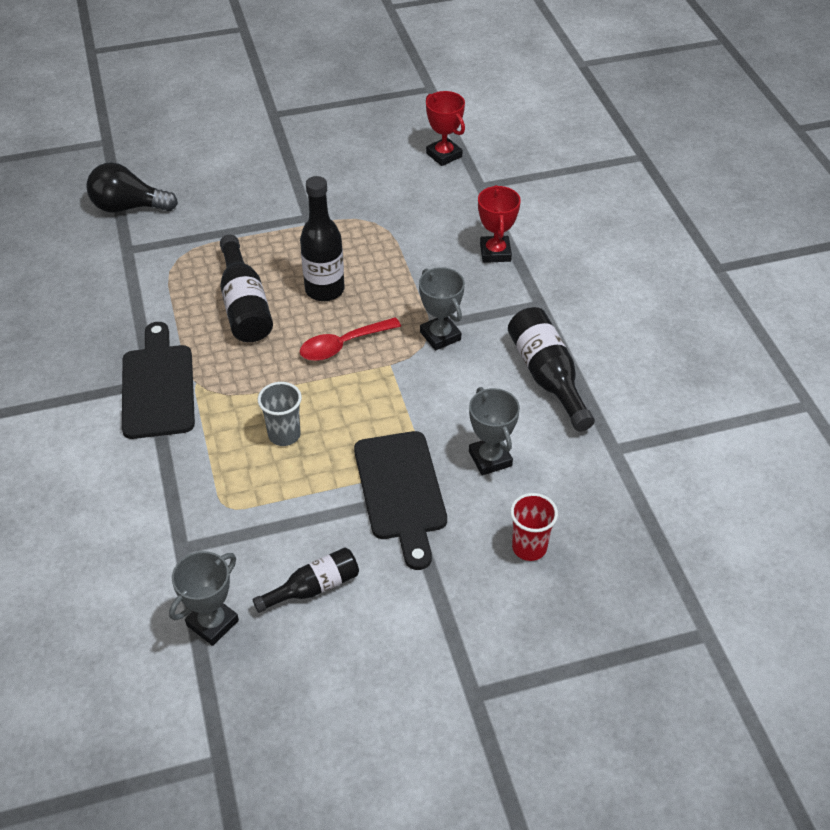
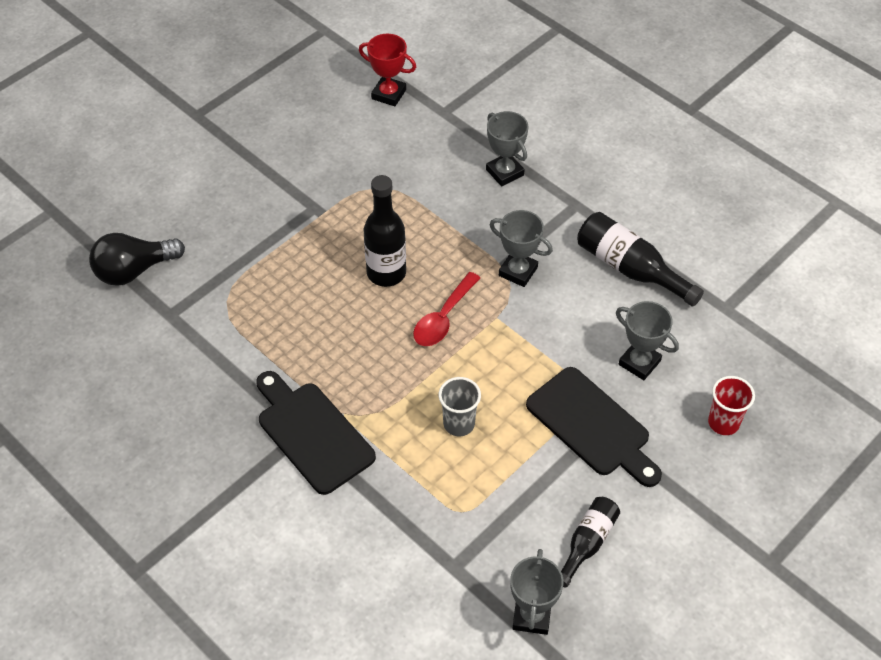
camera: 30 degrees left, 5 degrees up
(244, 305) = (326, 320): black bottle -> none
(495, 252) = (504, 172): red trophy -> grey trophy

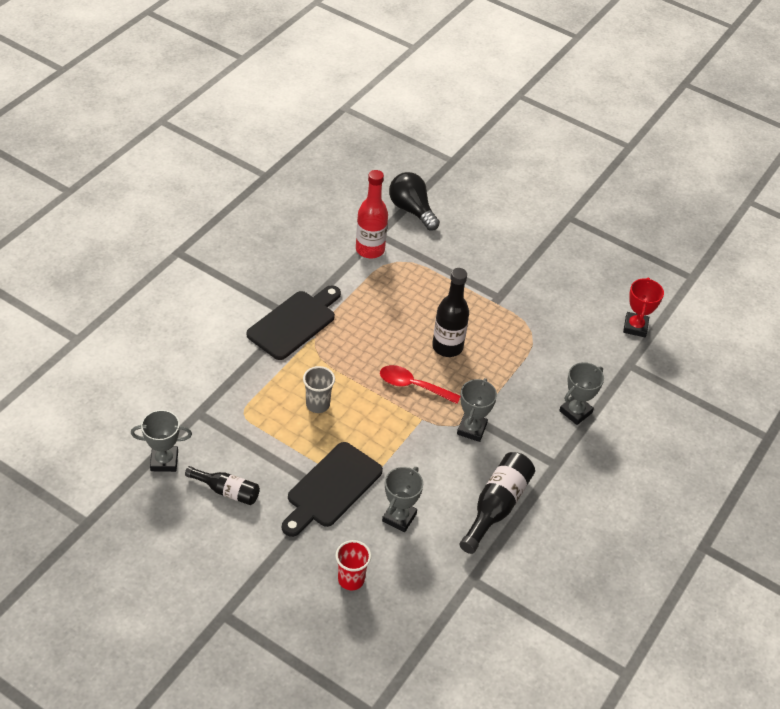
camera: 75 degrees right, 5 degrees down
(196, 328) = (370, 249): none -> red bottle

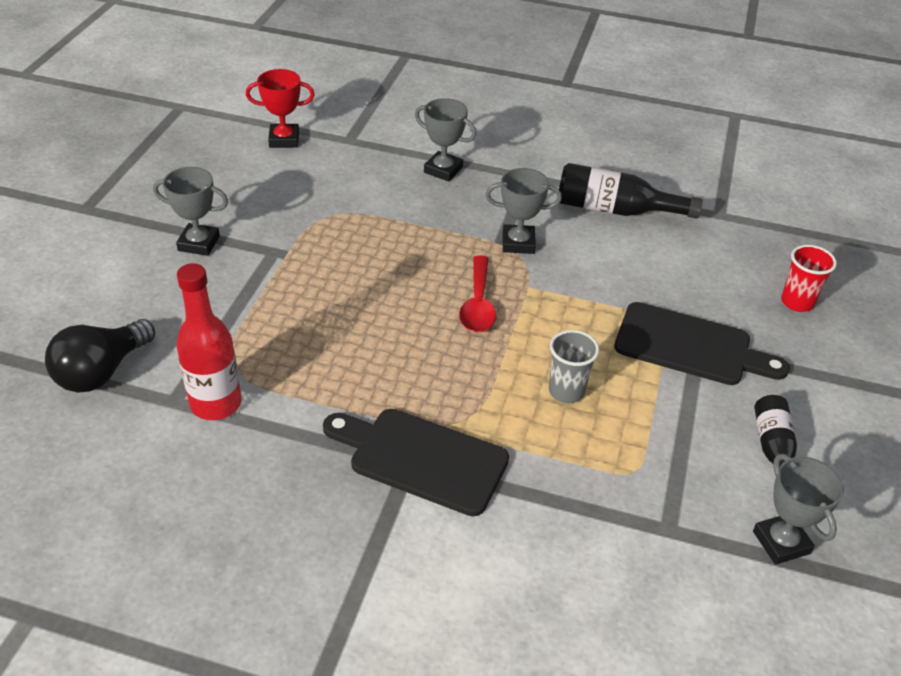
camera: 105 degrees left, 5 degrees down
(399, 517) = (686, 280): grey trophy -> grey trophy (199, 243)
(447, 347) = (391, 284): black bottle -> none

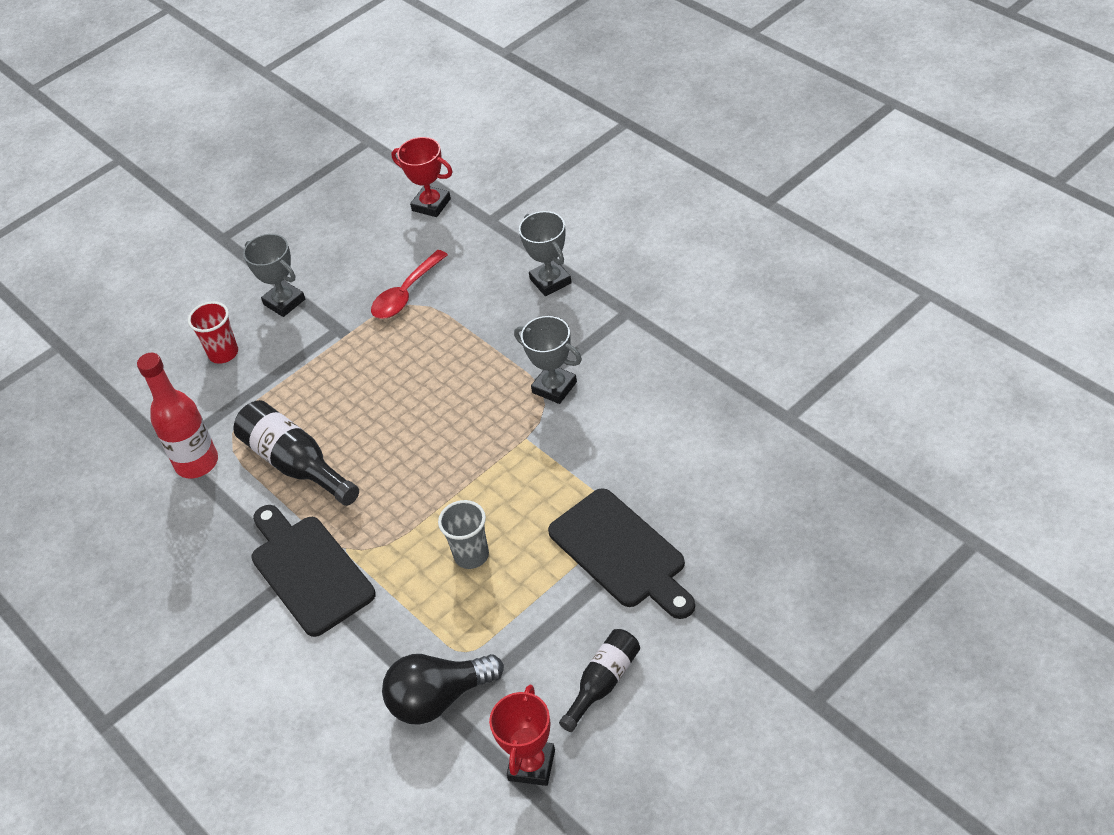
camera: 40 degrees right, 5 degrees up
(101, 372) = (138, 404): black light bulb -> black light bulb (439, 699)
(478, 304) = (466, 441): red spoon -> red spoon (406, 294)
(615, 210) = (682, 379): black bottle -> black bottle (296, 464)
(781, 542) = (532, 765): grey trophy -> red trophy
(797, 302) = (773, 545): red cup -> red cup (223, 353)

